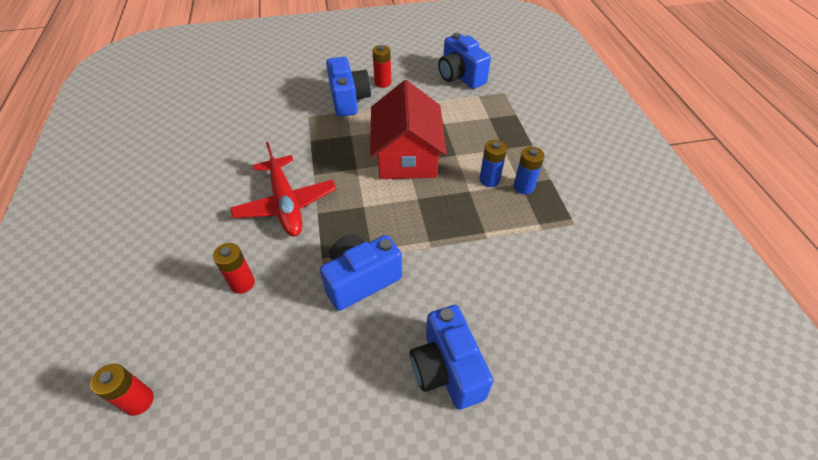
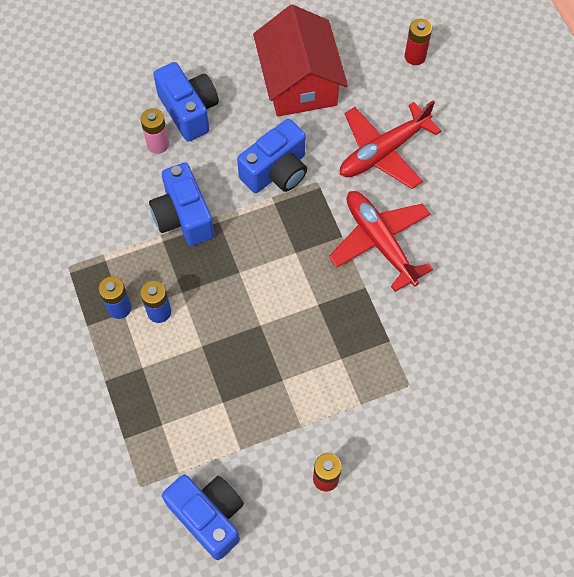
camera: 170 degrees right, 15 degrees up
(242, 283) = (383, 152): red battery -> red plane
(348, 100) = (365, 429): blue camera -> blue camera (183, 217)
(407, 155) = (262, 334): red house -> red house (299, 82)
(487, 331) = (158, 144): none -> pink battery

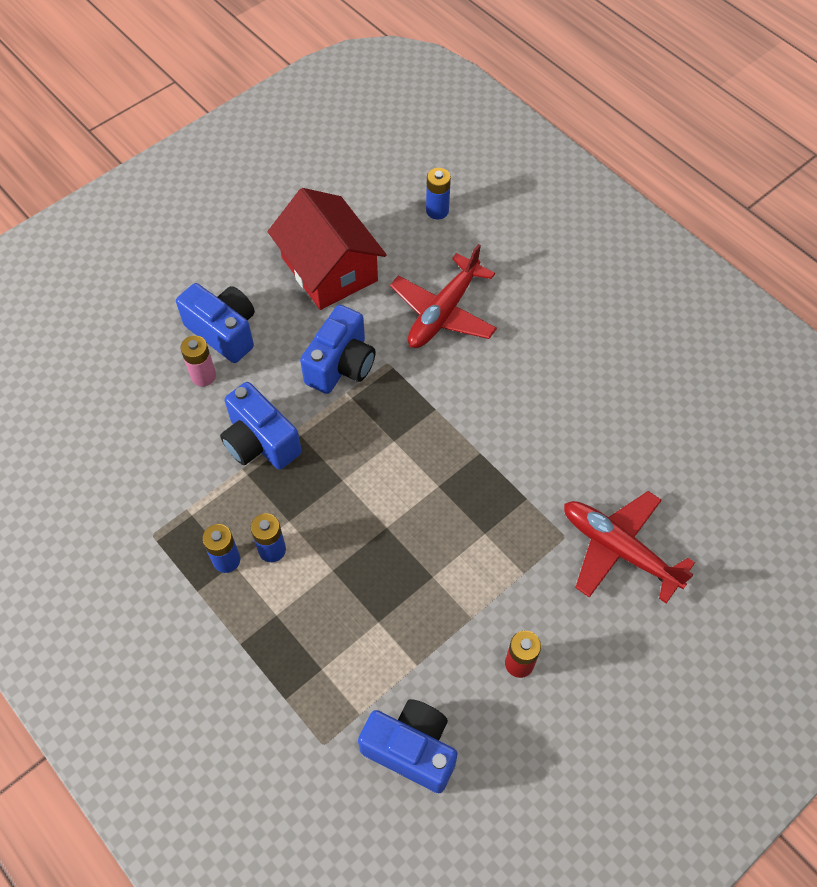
camera: 20 degrees left, 5 degrees down
(380, 242) = (476, 402): red plane -> red plane (618, 549)
(415, 56) = (437, 211): red battery -> blue battery

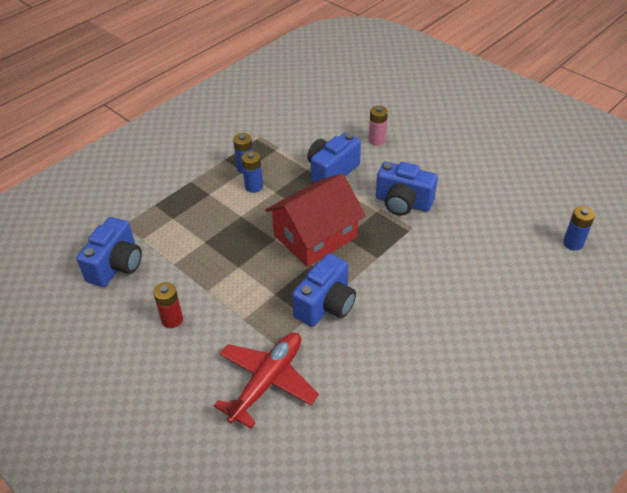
camera: 85 degrees right, 15 degrees down
(224, 332) = (414, 144): blue camera -> blue camera (326, 305)
(329, 269) = (487, 188): red house -> red house (315, 236)
(443, 312) = (469, 255): red plane -> none

